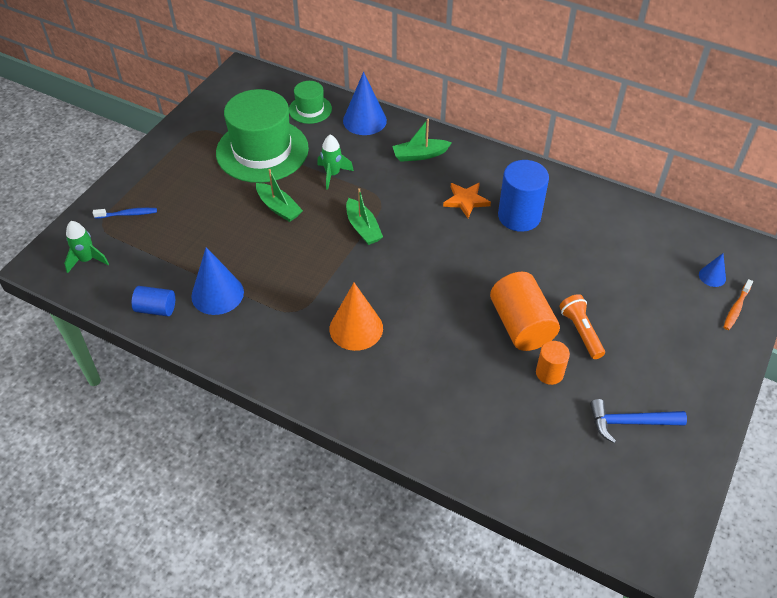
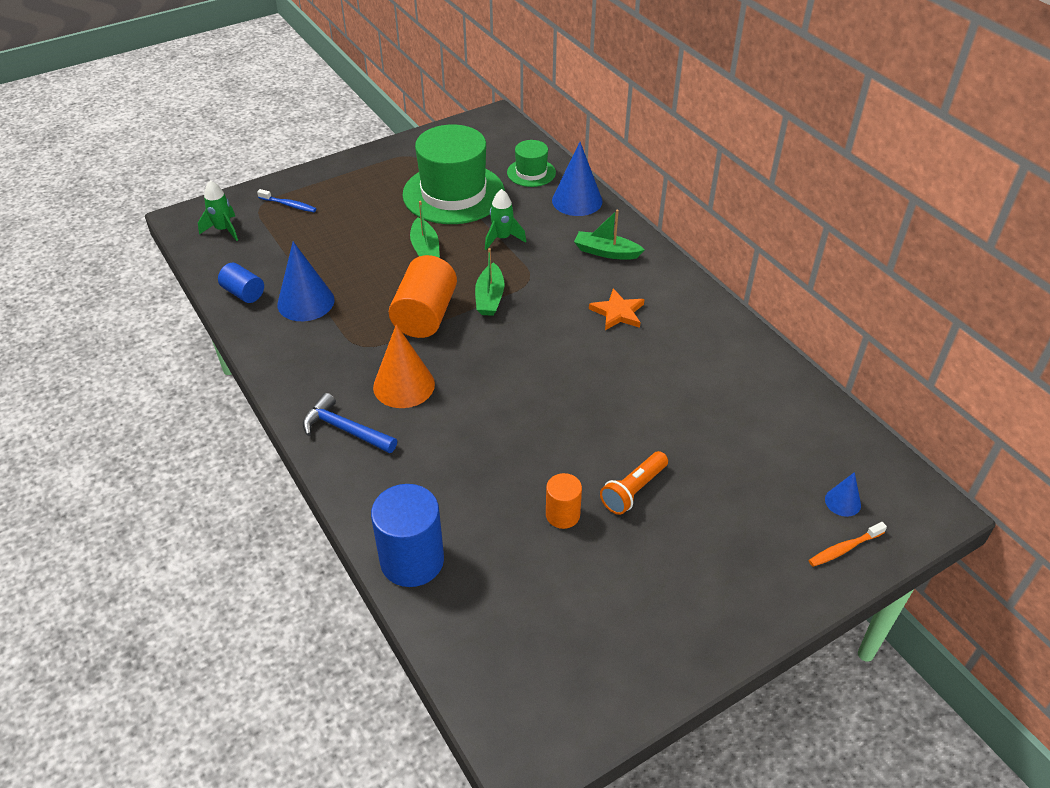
camera: 30 degrees right, 5 degrees down
(519, 216) = (663, 349): blue cylinder -> blue cylinder (412, 560)
(521, 325) = (573, 455): orange cylinder -> orange cylinder (425, 315)
(581, 332) = (633, 490): orange flashlight -> orange flashlight turned 150 degrees counterclockwise
(630, 422) = (609, 606): blue hammer -> blue hammer (345, 429)

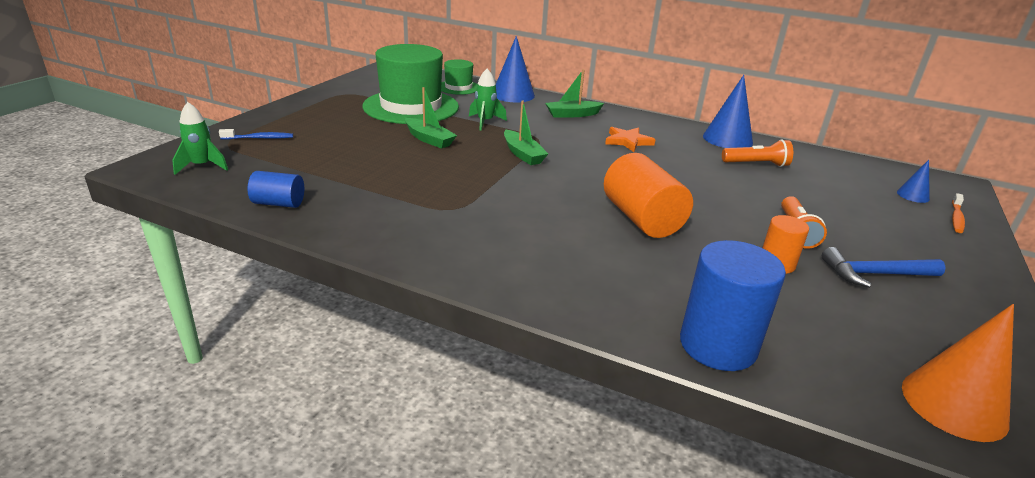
camera: 35 degrees left, 15 degrees down
(306, 302) = (356, 194): blue cone -> blue cone (727, 139)
(345, 429) = (516, 270): blue hammer -> blue hammer (875, 274)
(404, 385) = (527, 223): orange cone -> orange cone (953, 404)
(425, 315) = (483, 176): orange cylinder -> orange cylinder (642, 219)
(719, 393) = (756, 164): none -> orange flashlight

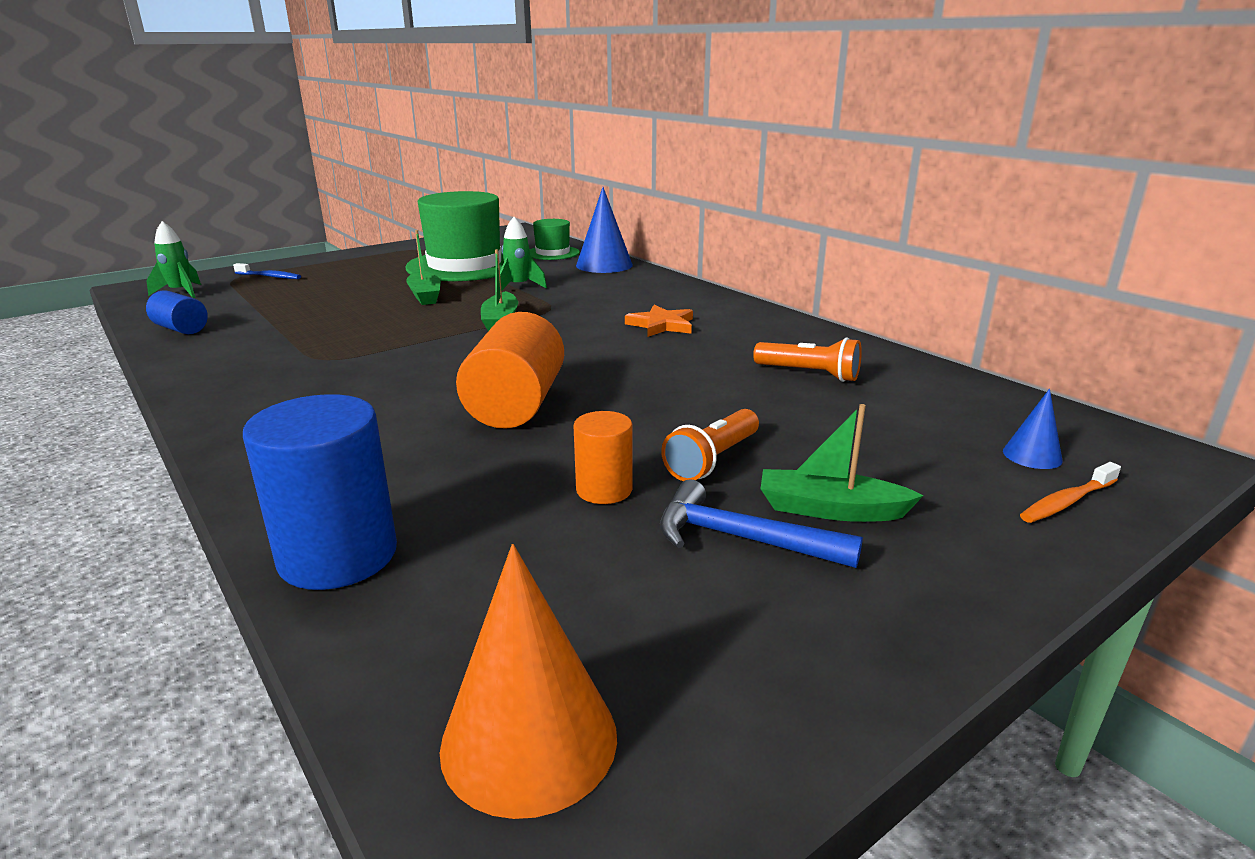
camera: 30 degrees right, 5 degrees down
(572, 114) = (641, 290): green boat -> green boat (830, 509)
(727, 139) = (819, 340): blue cone -> none

